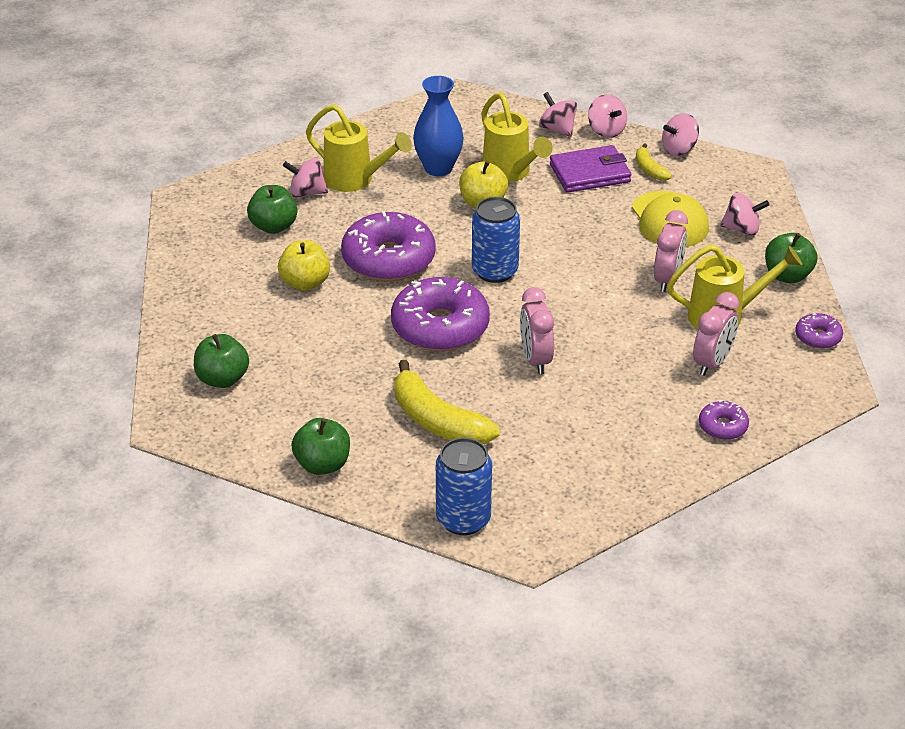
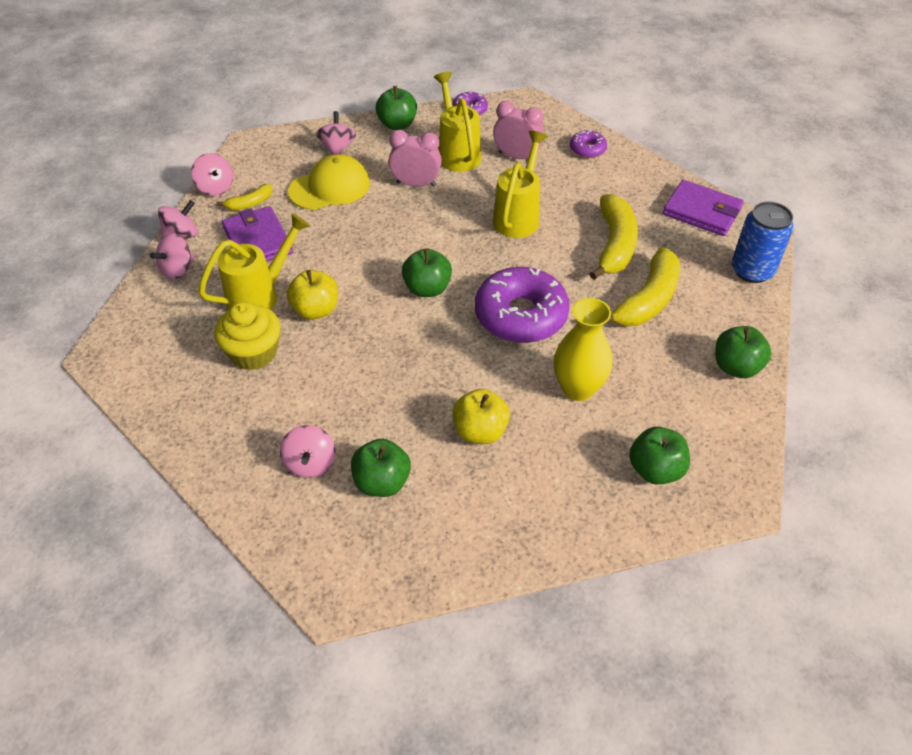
camera: 100 degrees left, 10 degrees up
(333, 349) = (578, 388): none -> yellow vase
(356, 180) = (282, 421): yellow watering can -> yellow watering can (518, 216)
(388, 259) = (424, 369): purple donut -> none
(438, 168) = (253, 353): blue vase -> yellow cupcake
(495, 271) = (427, 288): blue can -> green apple
(533, 414) = (614, 245): none -> yellow banana
(535, 359) = (545, 250): pink clock -> none
(580, 503) = (702, 211): none -> purple wallet

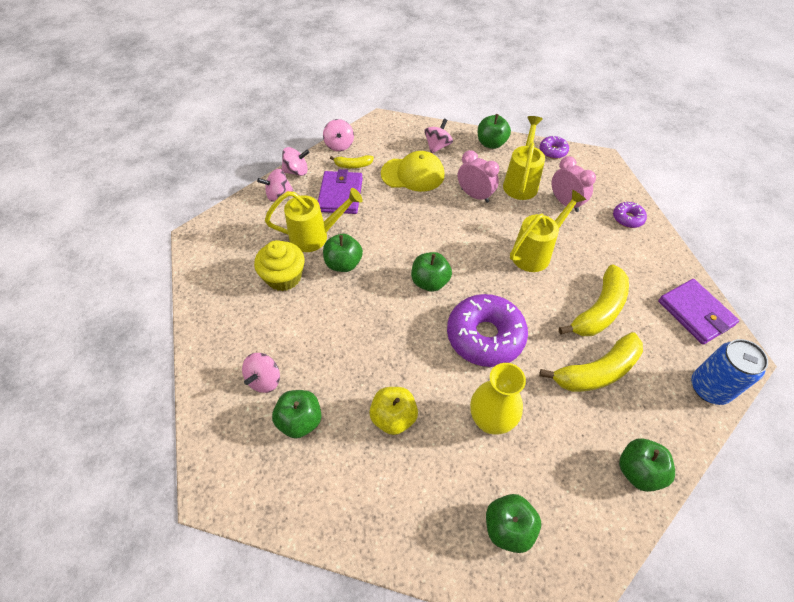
camera: 30 degrees right, 5 degrees up
(316, 310) = (343, 264): yellow apple -> green apple

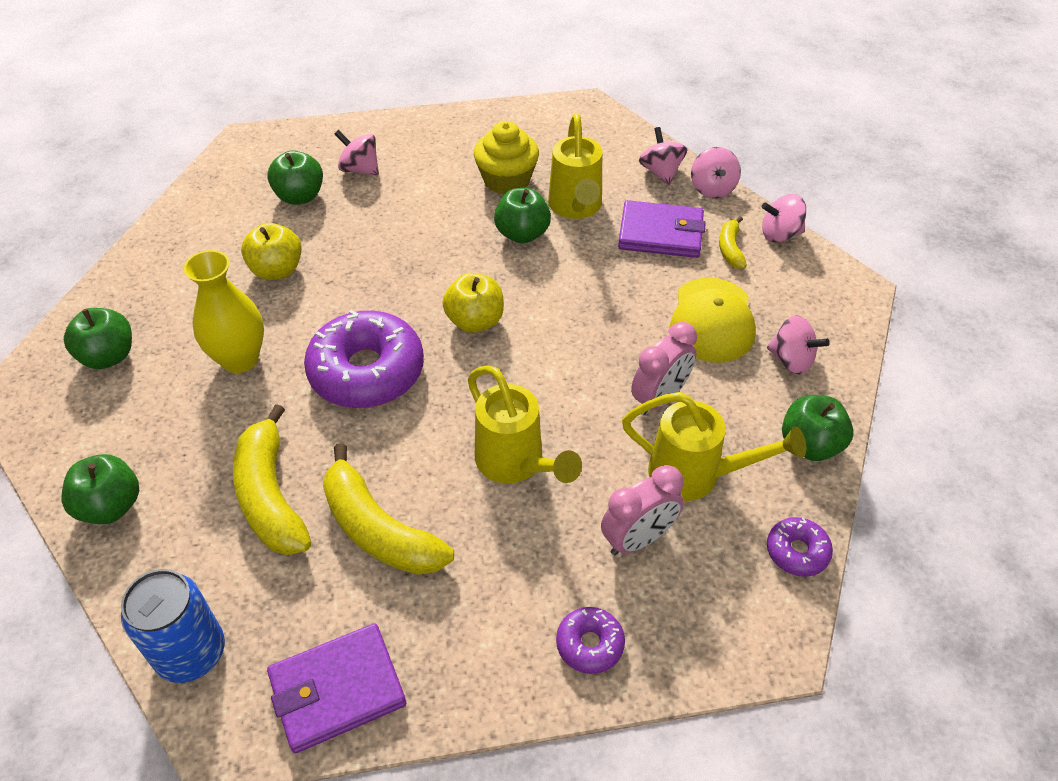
camera: 95 degrees right, 5 degrees down
(430, 282) = (475, 321): green apple -> yellow apple

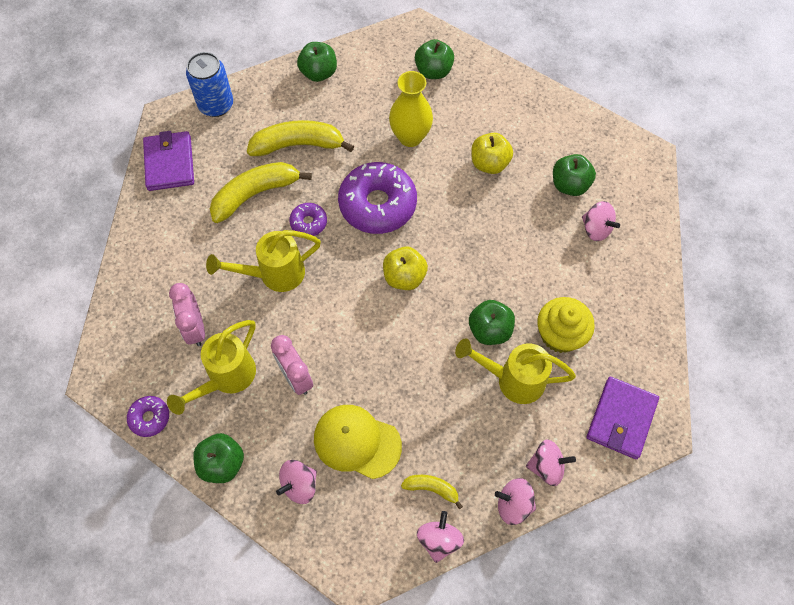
camera: 105 degrees right, 15 degrees up
(360, 169) = (596, 229): pink spinning top -> pink spinning top turned 90 degrees clockwise
(589, 644) = (143, 283): purple donut -> purple donut (308, 223)
(660, 233) = (465, 437): purple wallet -> purple wallet (621, 419)

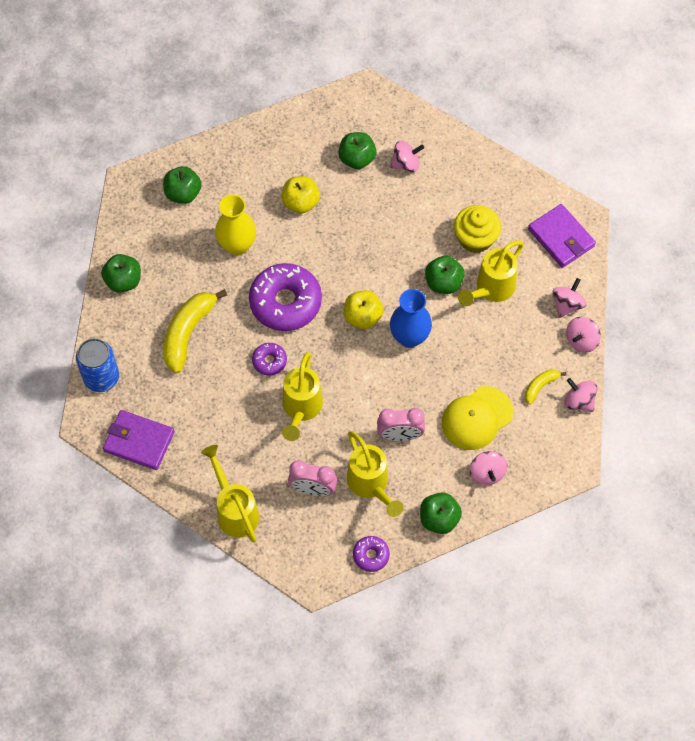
camera: 60 degrees left, 0 degrees up
(140, 273) = (234, 510): none -> yellow watering can
(255, 194) = (215, 388): yellow banana -> none
(409, 330) = (409, 337): none -> blue vase

